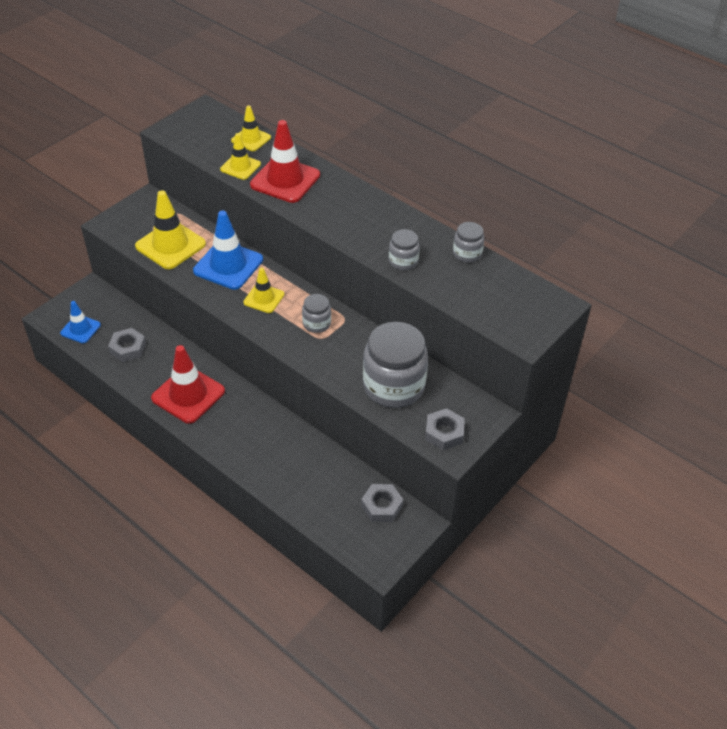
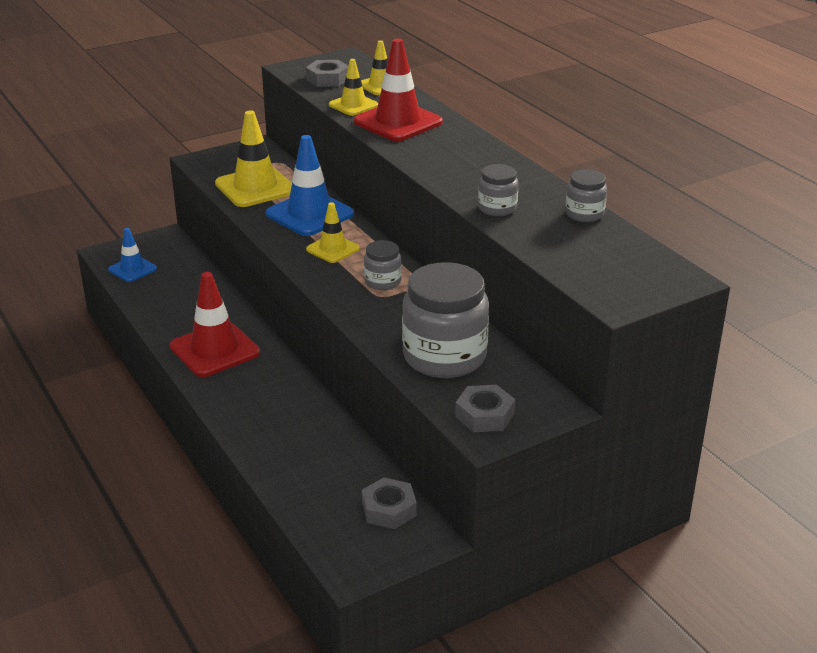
camera: 20 degrees right, 15 degrees down
(128, 348) = (173, 295): grey nut -> grey nut (328, 79)

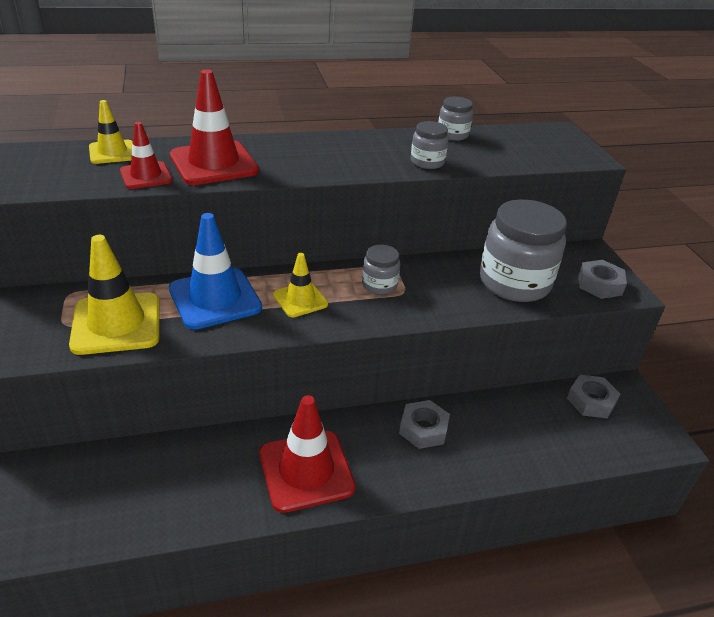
camera: 75 degrees left, 5 degrees up
(132, 269) = (66, 524): blue traffic cone -> none
(328, 79) = (55, 175): grey nut -> grey nut (423, 429)
(353, 105) = (146, 176): yellow traffic cone -> red traffic cone

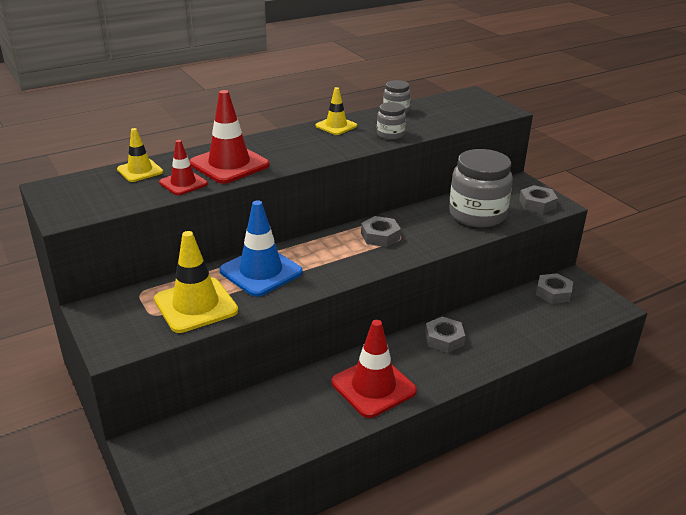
camera: 15 degrees left, 5 degrees down
(300, 300) = (327, 259): yellow traffic cone -> yellow traffic cone (336, 126)
(379, 285) = (380, 236): grey jar -> grey nut

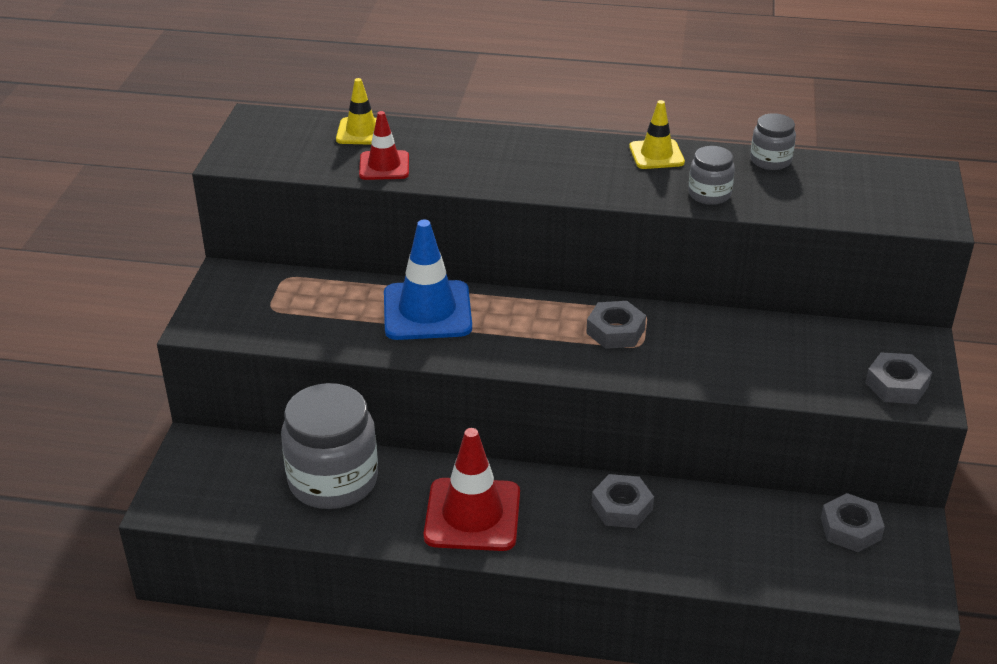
camera: 40 degrees right, 5 degrees up
(196, 305) = (320, 318): yellow traffic cone -> none
(229, 164) = (461, 161): red traffic cone -> none
(477, 214) = (784, 360): grey jar -> grey jar (333, 480)

